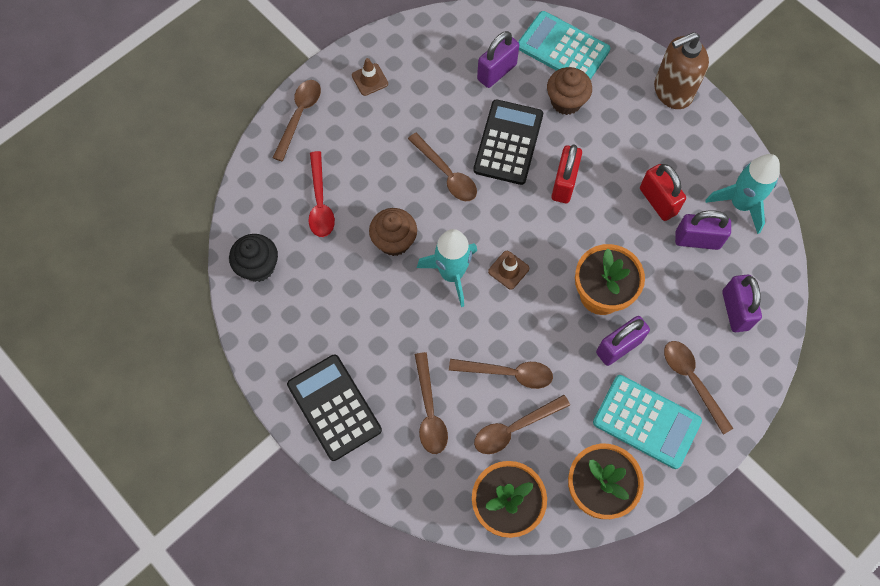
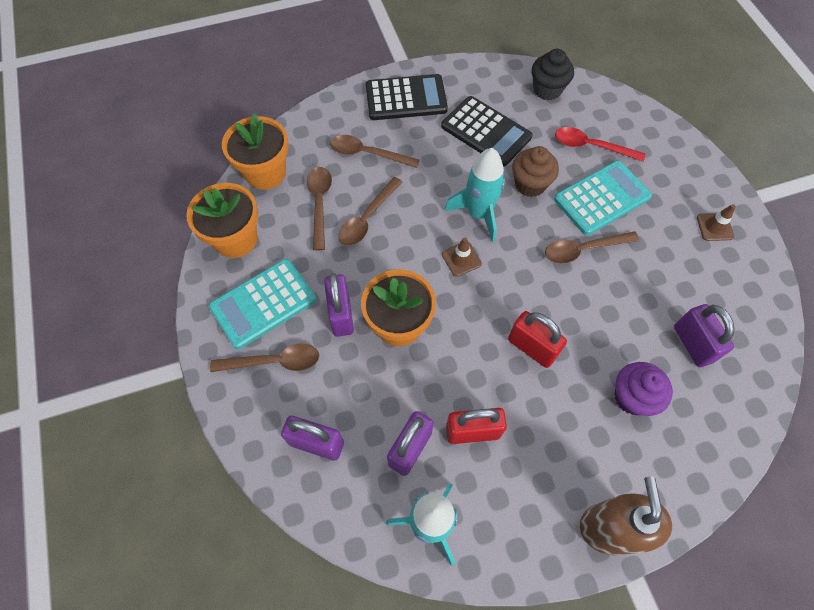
camera: 115 degrees right, 5 degrees down
(299, 116) = (688, 160): brown spoon -> none
(508, 142) = (599, 317): black calculator -> black calculator (486, 131)
(563, 49) = (706, 428): turquoise calculator -> turquoise calculator (601, 198)
(566, 101) = (632, 397): brown cupcake -> purple cupcake

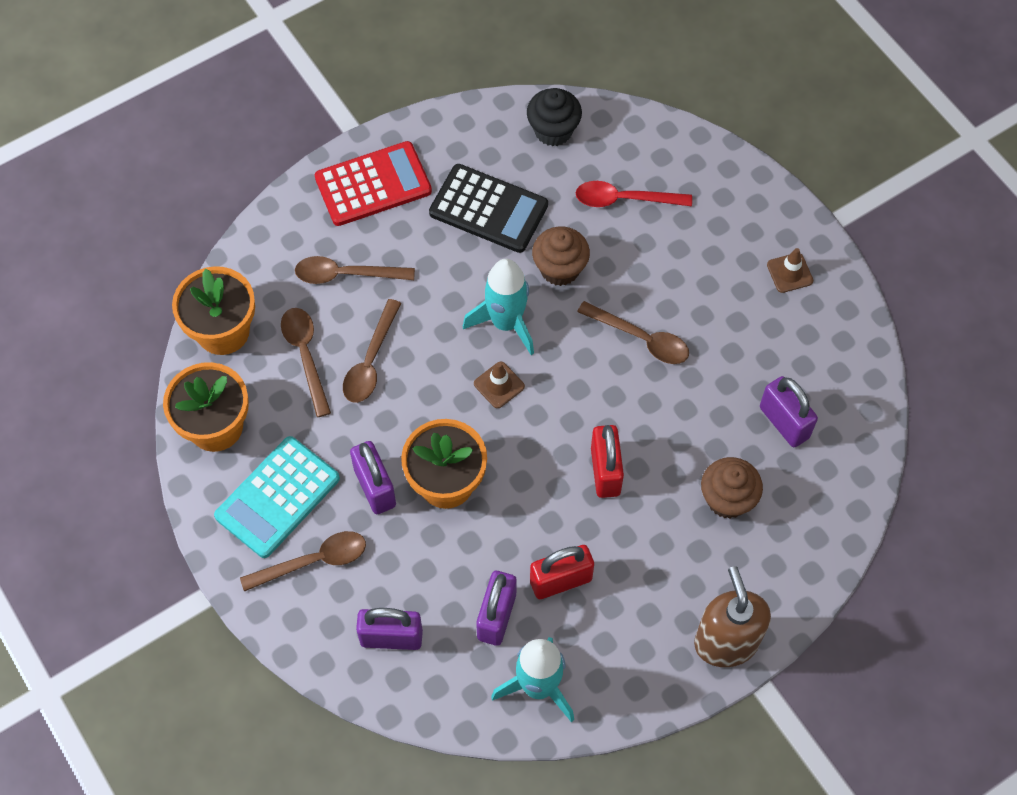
camera: 15 degrees left, 0 degrees up
(406, 98) = (373, 184): black calculator -> red calculator
(532, 348) = (605, 471): red padlock -> red padlock turned 60 degrees clockwise
(583, 249) = (641, 338): brown spoon -> brown spoon turned 120 degrees counterclockwise
(601, 198) = (650, 267): turquoise calculator -> none
(632, 397) = (727, 499): purple cupcake -> brown cupcake

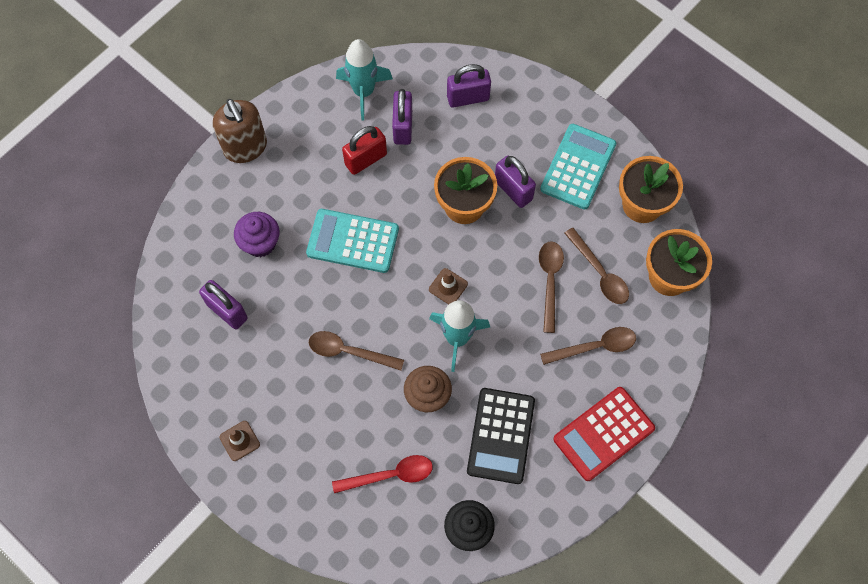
camera: 165 degrees right, 5 degrees up
(313, 561) = (536, 132): brown spoon -> none
(488, 209) = (501, 436): black calculator -> black calculator turned 90 degrees counterclockwise
(605, 471) = (352, 241): red padlock -> turquoise calculator
(727, 499) = (260, 243): brown cupcake -> purple cupcake

